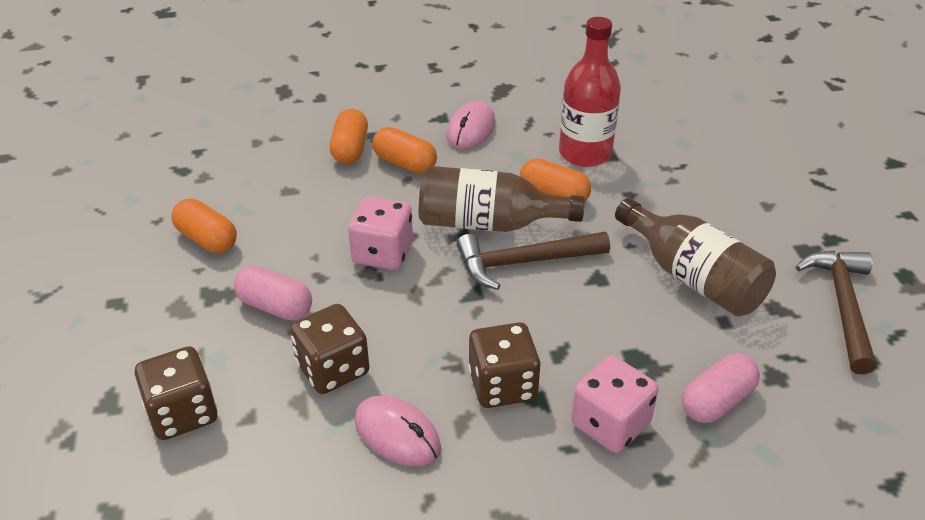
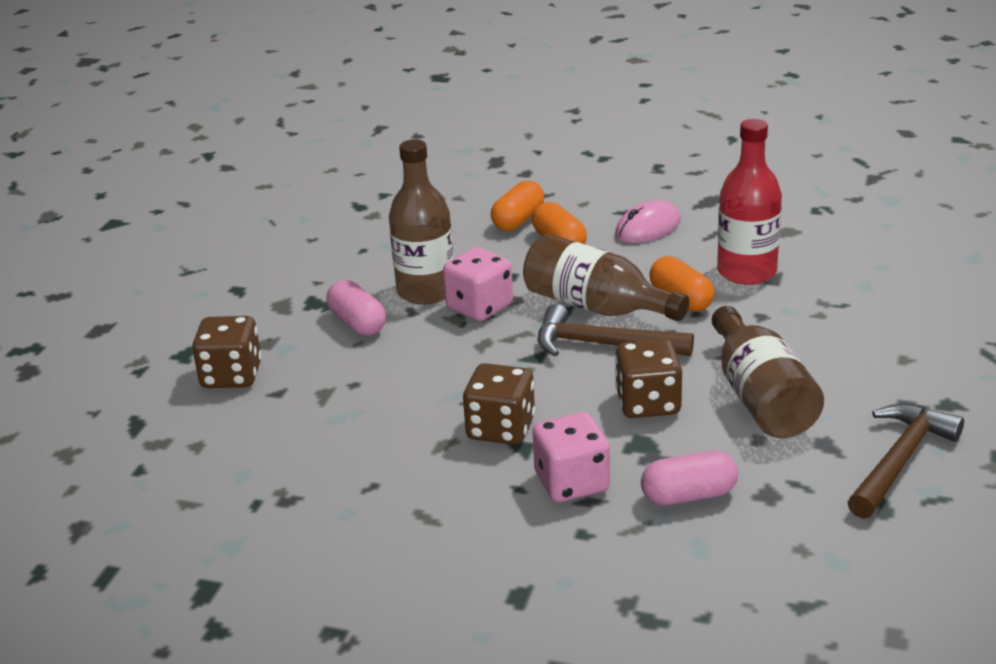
camera: 30 degrees right, 10 degrees down
(207, 239) = (340, 262): orange capsule -> none
(318, 250) = (426, 291): none -> brown bottle
(333, 369) = (368, 378): brown dice -> brown dice (648, 403)
(397, 434) = (383, 436): pink mouse -> none

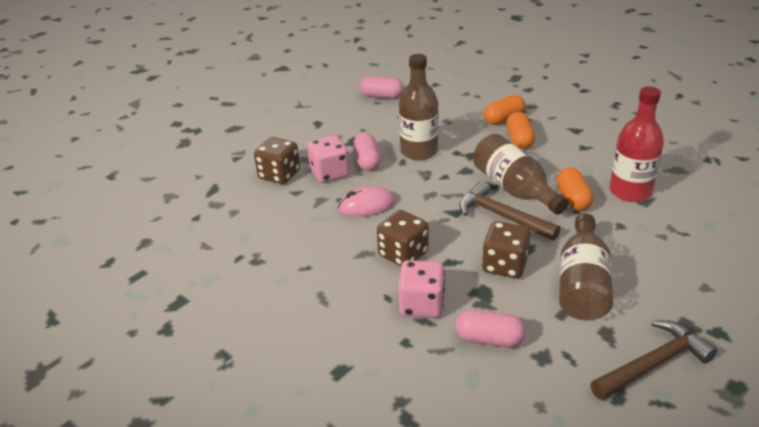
camera: 25 degrees right, 5 degrees up
(312, 229) = (382, 96): none -> pink capsule
(479, 307) = (443, 170): pink dice -> pink dice (330, 173)
(648, 228) = (582, 144): pink mouse -> pink mouse (366, 206)

